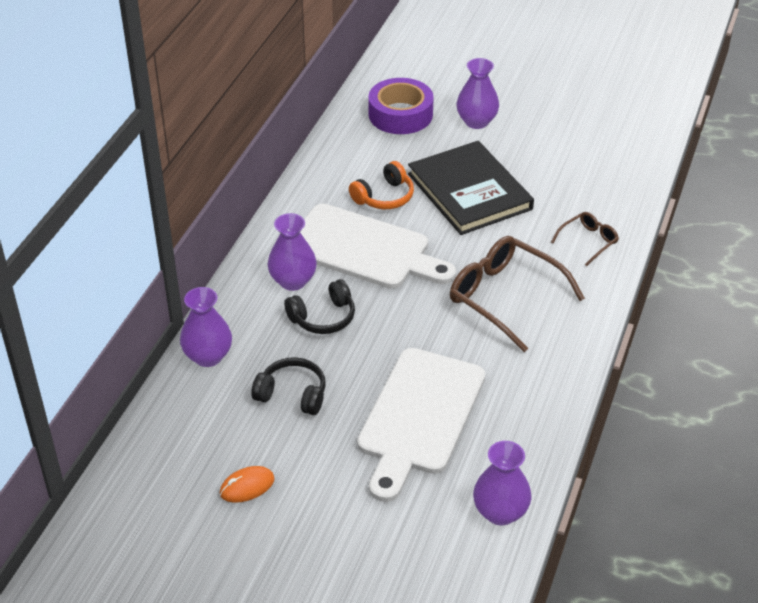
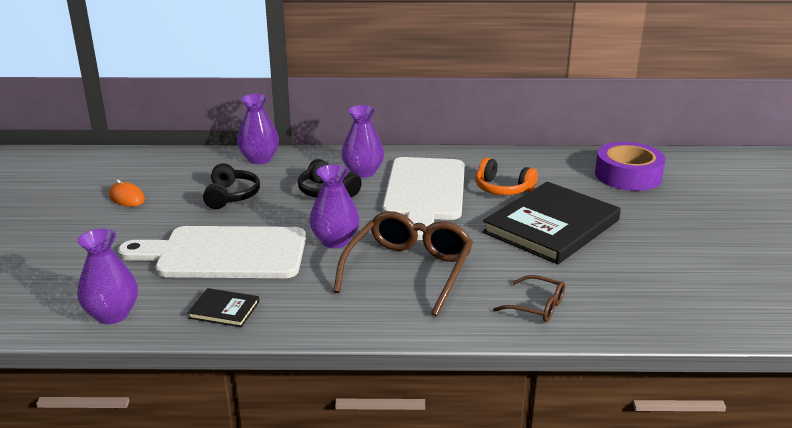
camera: 70 degrees right, 15 degrees down
(476, 121) = (664, 212): purple vase -> purple vase (335, 241)
(522, 430) = (224, 310): none -> black book

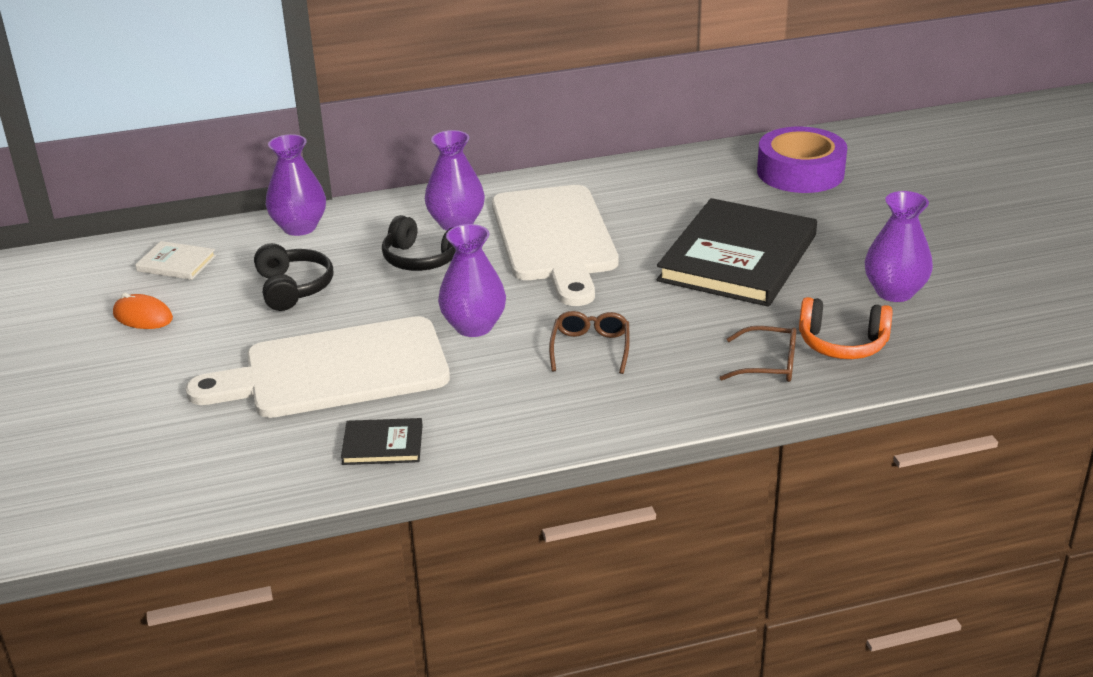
camera: 15 degrees left, 5 degrees up
(112, 314) = (235, 480): purple vase -> purple vase (894, 292)
(169, 169) = (176, 263): none -> white book
(408, 270) = (590, 348): brown glasses -> brown glasses, size x0.51
(502, 189) = (653, 217): orange headphones -> orange headphones (842, 344)

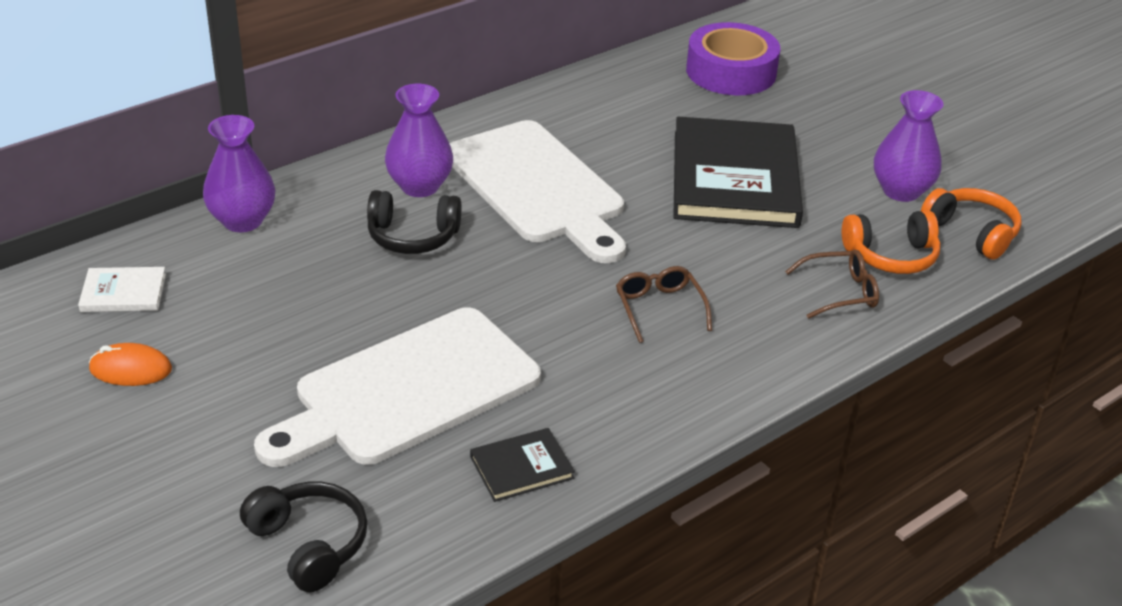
camera: 25 degrees left, 5 degrees up
(293, 288) = (289, 299): black headphones -> black headphones (309, 544)
(474, 326) = (523, 307): purple vase -> none
(941, 338) = (972, 232): none -> orange headphones

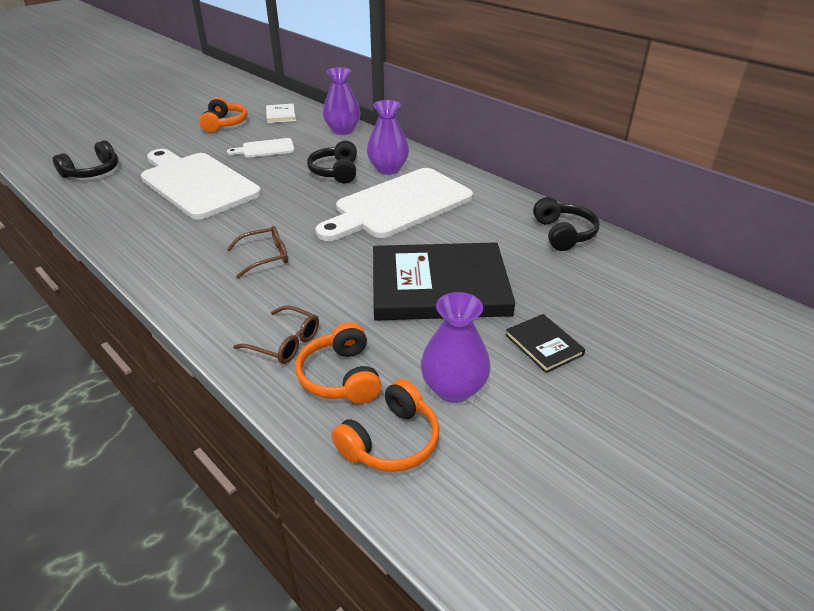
camera: 85 degrees right, 0 degrees up
(130, 369) = (224, 124): orange mouse -> orange headphones
(288, 312) = (265, 149): none -> white cutting board
(521, 467) = (124, 219): black book -> black book (544, 345)
(633, 81) = (563, 233): none -> black headphones
(731, 72) = (615, 281): purple tape -> none
(840, 292) = (285, 342): brown glasses -> brown glasses turned 45 degrees counterclockwise

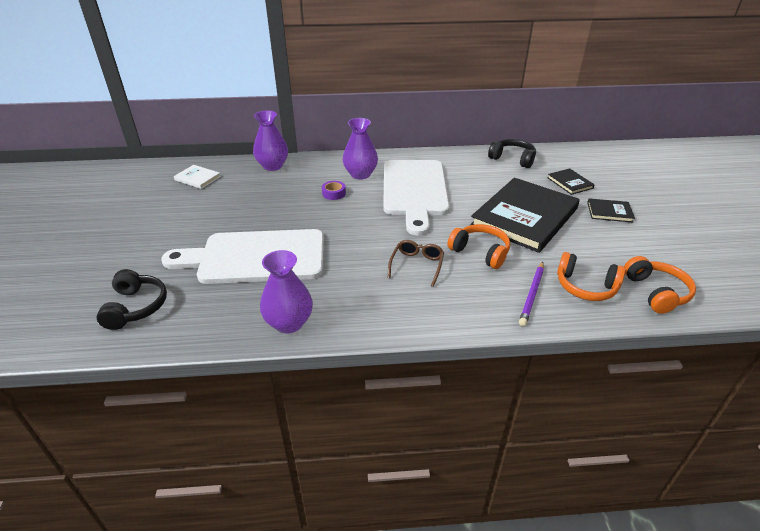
camera: 50 degrees left, 0 degrees up
(224, 124) = (164, 207): orange headphones -> orange headphones (480, 252)
(265, 149) = (247, 206): white cutting board -> none
(285, 342) = (532, 295): brown glasses -> purple pencil
(336, 172) = (334, 193): black headphones -> purple tape
(453, 388) = (625, 254): purple vase -> purple vase (289, 323)
(572, 291) = (570, 183): none -> black book

